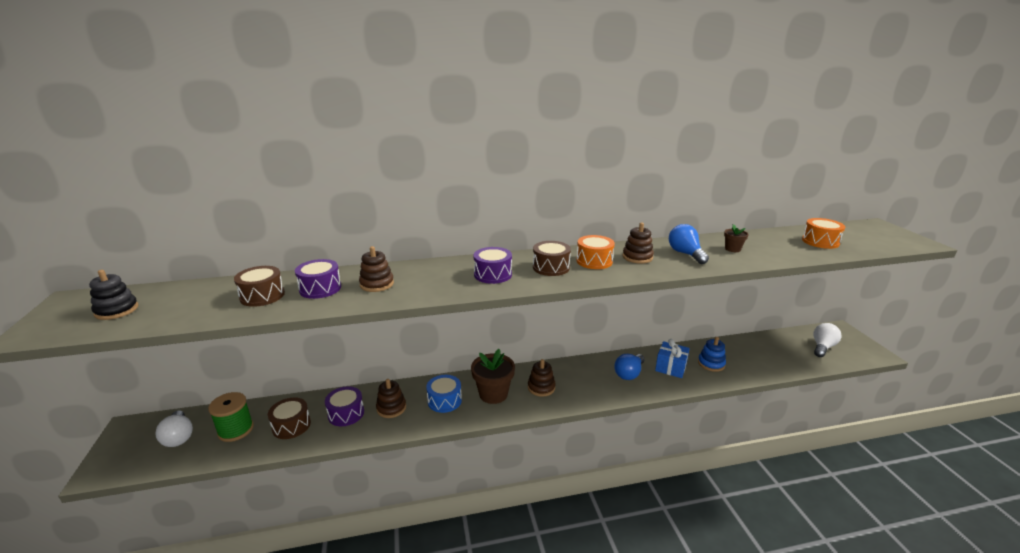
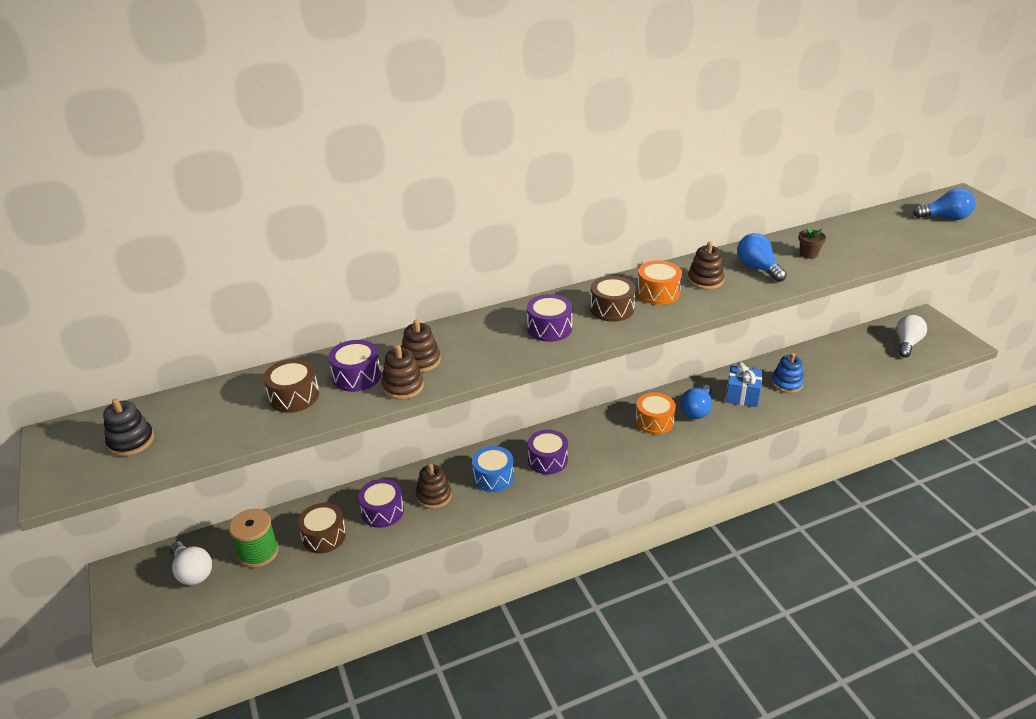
camera: 10 degrees left, 10 degrees up
(493, 394) = (547, 460): brown flower pot -> purple drum
(541, 387) = (600, 443): brown stacking toy -> brown stacking toy (403, 387)
(820, 242) = (902, 230): orange drum -> orange drum (654, 421)
(860, 237) = (945, 218): none -> blue light bulb

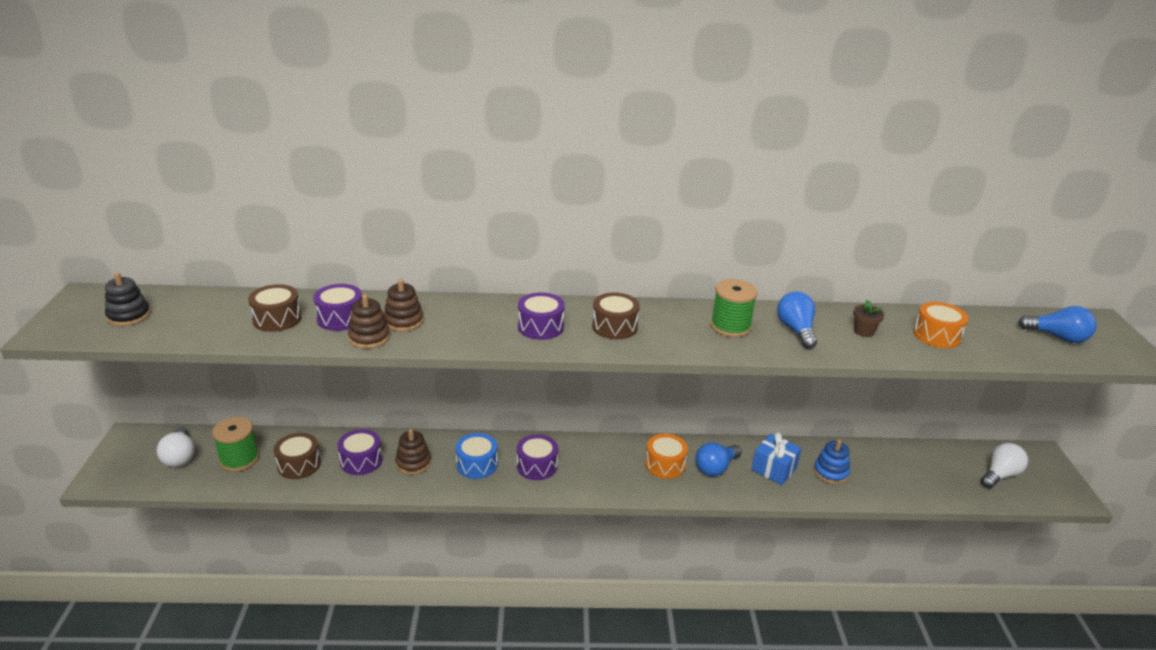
camera: 20 degrees right, 5 degrees down
(658, 293) = (672, 325): orange drum -> orange drum (936, 335)
(705, 280) = (730, 327): brown stacking toy -> green spool

